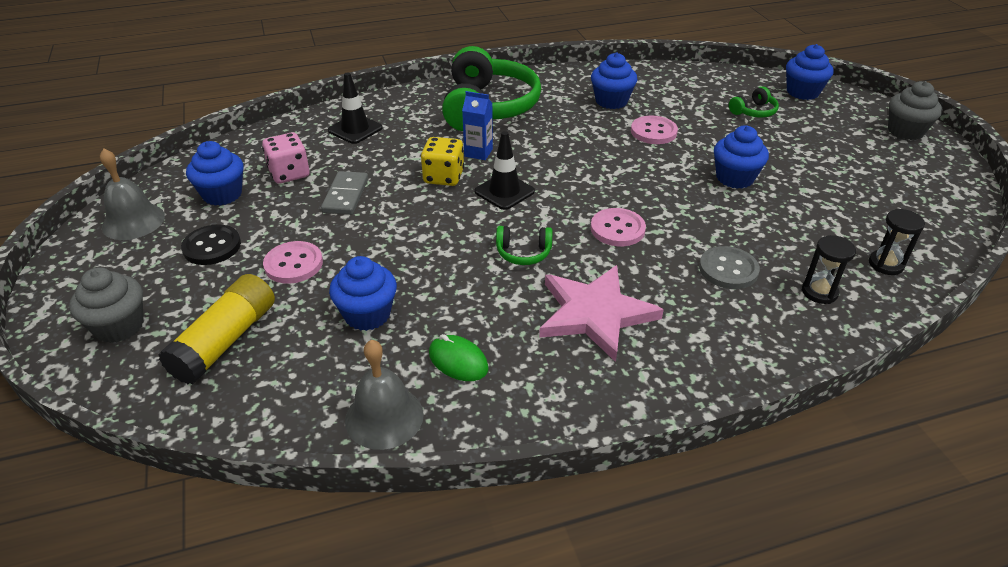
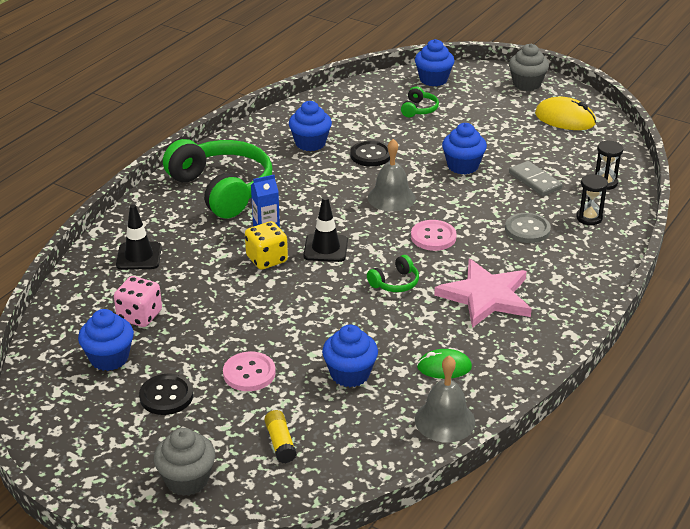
camera: 40 degrees left, 5 degrees down
(133, 221) = (67, 415): grey bell -> grey bell (391, 197)
(225, 341) = (280, 443): yellow glue stick -> yellow glue stick, size x0.54
(345, 195) = (212, 309): grey domino -> grey domino (535, 181)
(653, 132) = (370, 155): pink button -> black button
(913, 180) = (565, 119): none -> yellow mouse

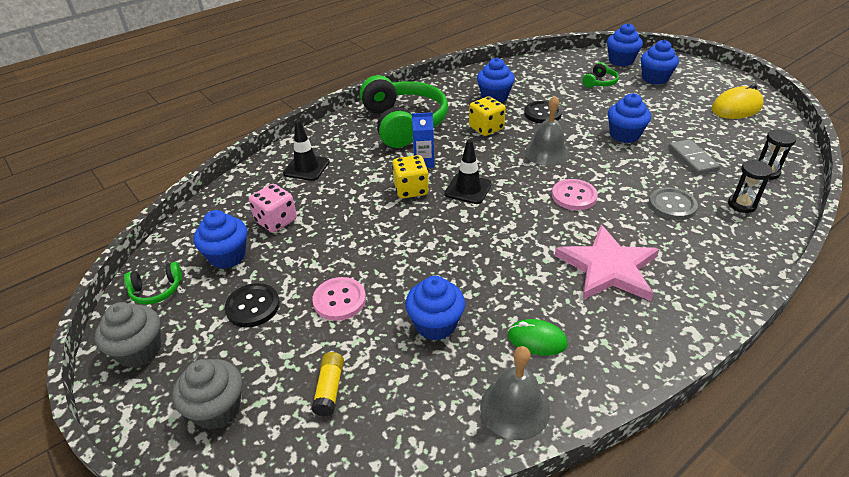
camera: 20 degrees right, 5 degrees up
(316, 181) = (486, 128): none -> yellow dice
(395, 283) = (520, 235): green headphones -> green headphones (157, 290)
(475, 96) = (654, 78): none -> blue cupcake
(526, 84) = (706, 74): grey cupcake -> grey cupcake (139, 351)
(565, 119) = (736, 107): yellow mouse -> yellow mouse turned 75 degrees counterclockwise

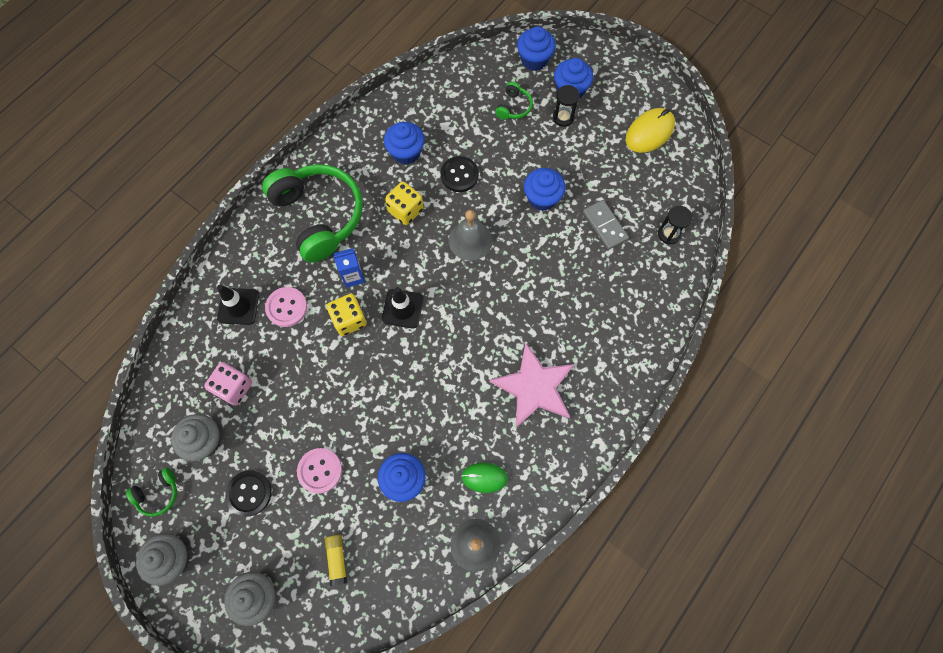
camera: 15 degrees left, 30 degrees up
(227, 256) = (205, 441): blue cupcake -> grey cupcake
(574, 196) = (500, 300): pink button -> pink button (286, 307)
(672, 205) = (586, 297): grey button -> none
(742, 205) = (645, 284): black hourglass -> black hourglass (563, 117)

